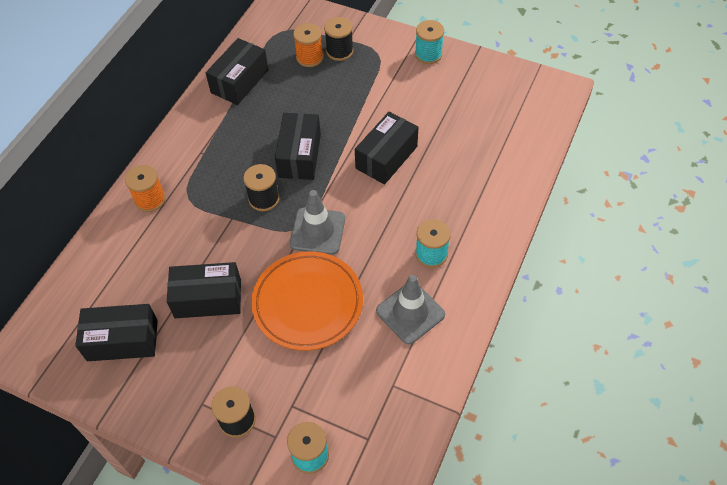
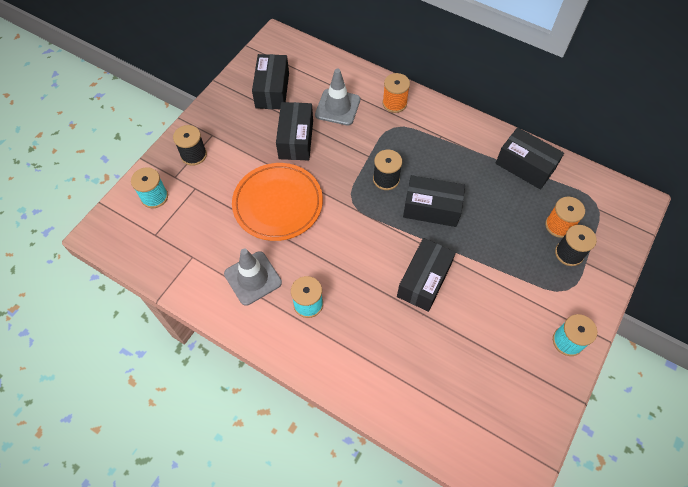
camera: 95 degrees right, 5 degrees up
(317, 231) = (347, 216): grey traffic cone -> grey traffic cone (337, 107)
(386, 157) = (424, 280): black box -> black box turned 75 degrees clockwise

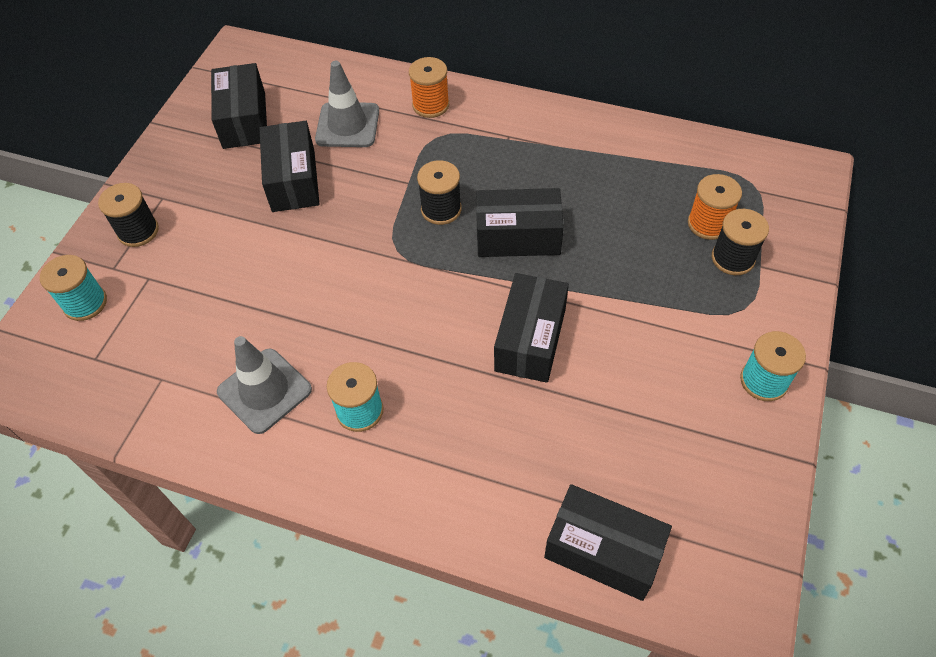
camera: 10 degrees left, 5 degrees down
(278, 204) = (283, 275): orange plate -> none
(525, 166) = (639, 153): black box -> black box (603, 550)

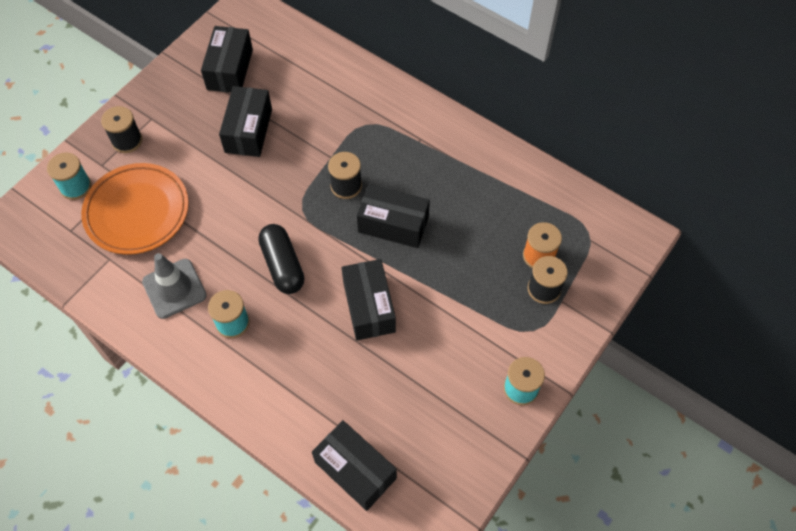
camera: 15 degrees right, 5 degrees up
(180, 311) = (137, 212): none -> orange plate
(347, 125) = (304, 95): grey traffic cone -> none
(399, 321) = (283, 265): none -> black capsule
(430, 105) = (372, 95): orange spool -> none
(530, 339) = (369, 307): black box -> black box turned 45 degrees counterclockwise

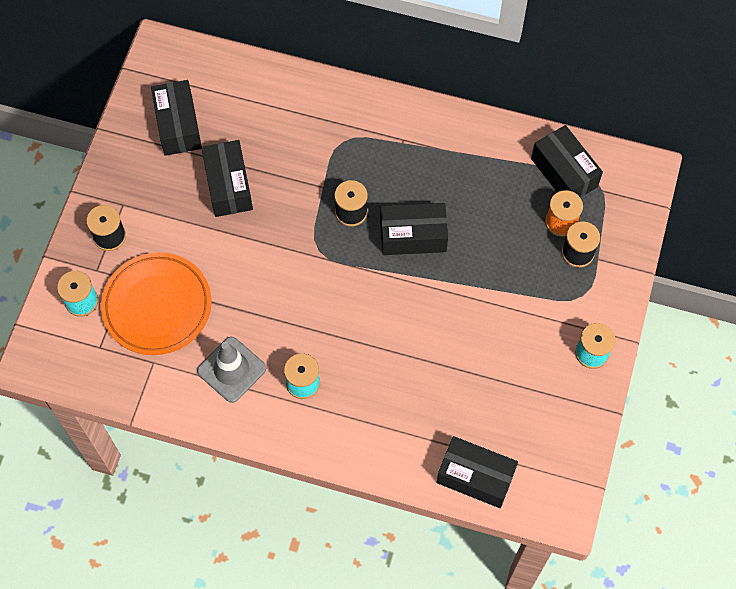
camera: 20 degrees left, 5 degrees up
(283, 265) = (325, 312): black capsule -> none
(369, 307) = (424, 324): black box -> black box (564, 173)

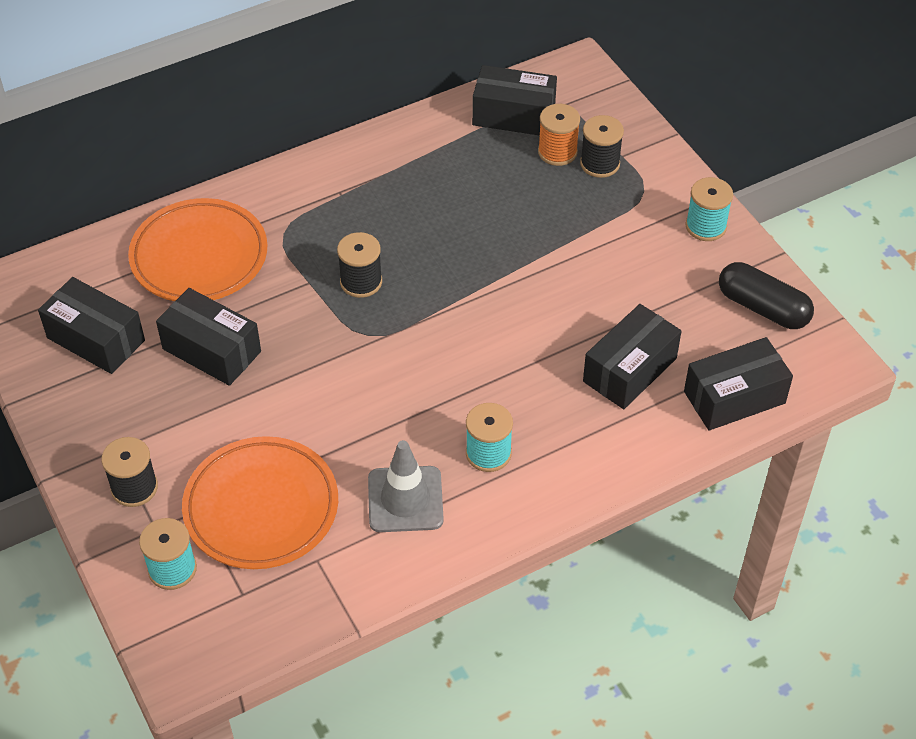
camera: 45 degrees left, 15 degrees down
(282, 118) = (199, 256): none -> orange plate
(413, 236) = (442, 257): black box -> black box (629, 370)
(561, 437) = (763, 308): none -> black capsule

